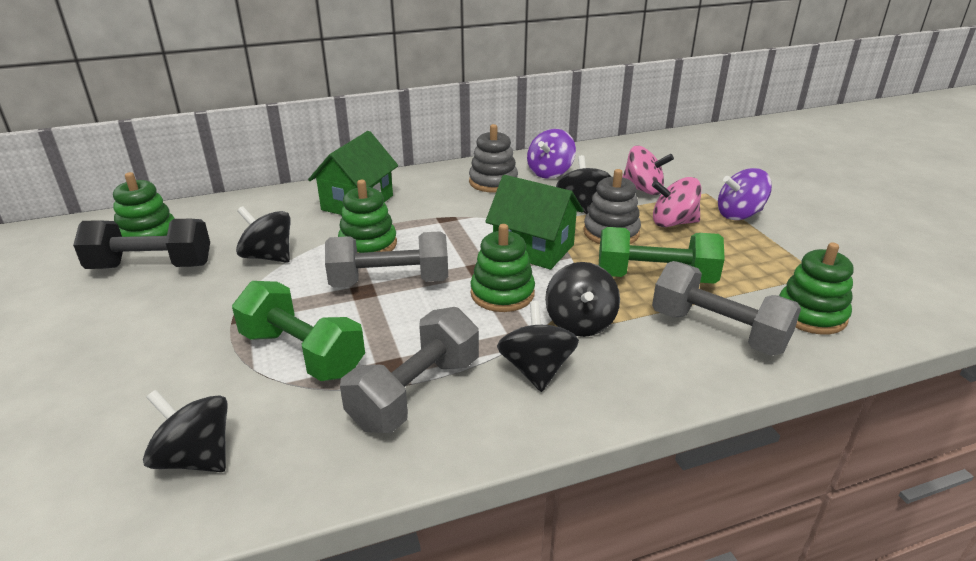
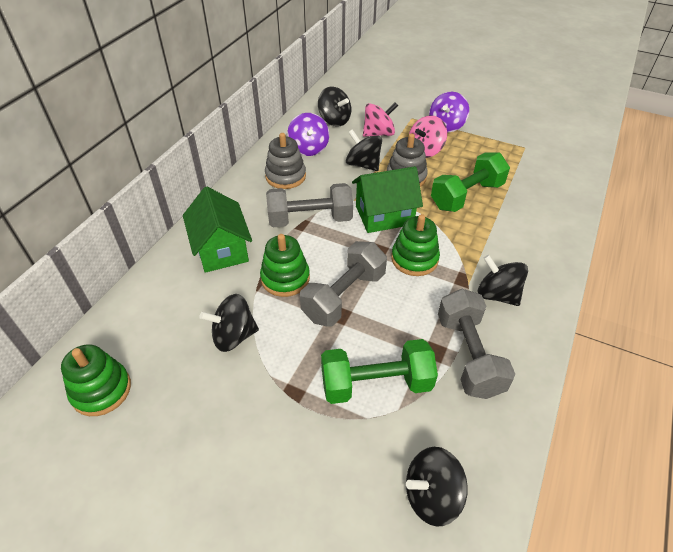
camera: 45 degrees left, 15 degrees up
(151, 266) = (156, 411): black dumbbell -> none
(580, 322) = (475, 250): black spinning top -> black spinning top (334, 120)
(718, 331) = (532, 211): grey dumbbell -> grey dumbbell (310, 219)
(811, 314) = (550, 175): green stacking toy -> none

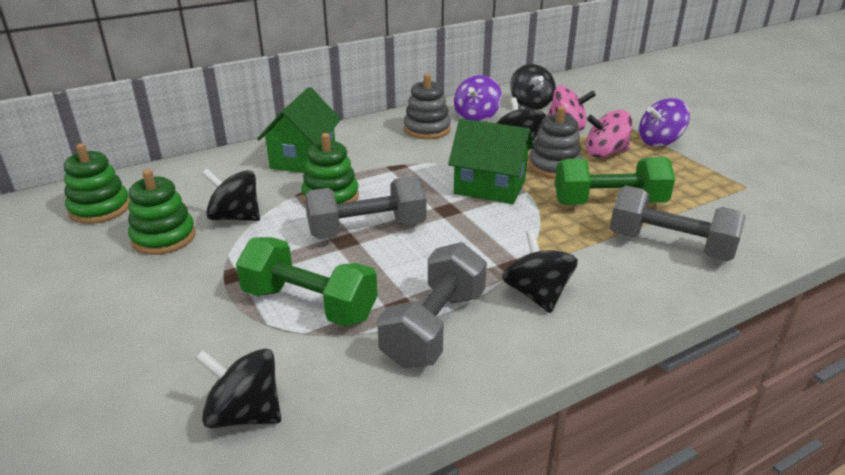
camera: 35 degrees right, 15 degrees down
(310, 219) = (409, 165): grey dumbbell -> grey dumbbell (670, 245)
(414, 259) = (478, 230): green stacking toy -> green stacking toy (164, 237)

